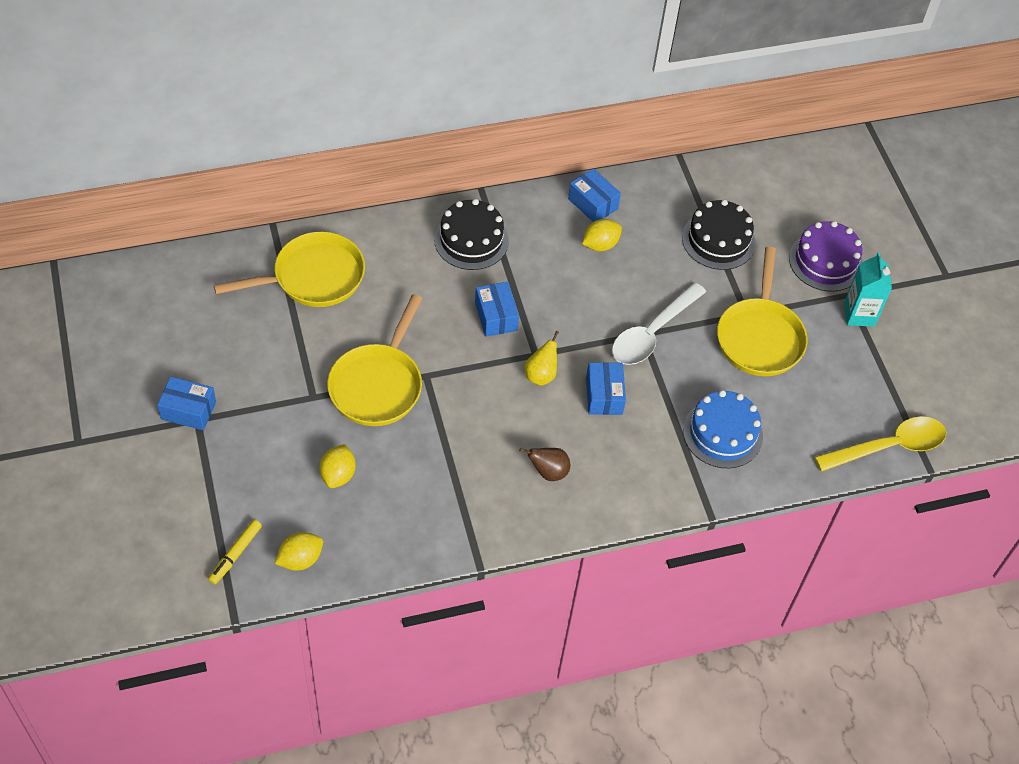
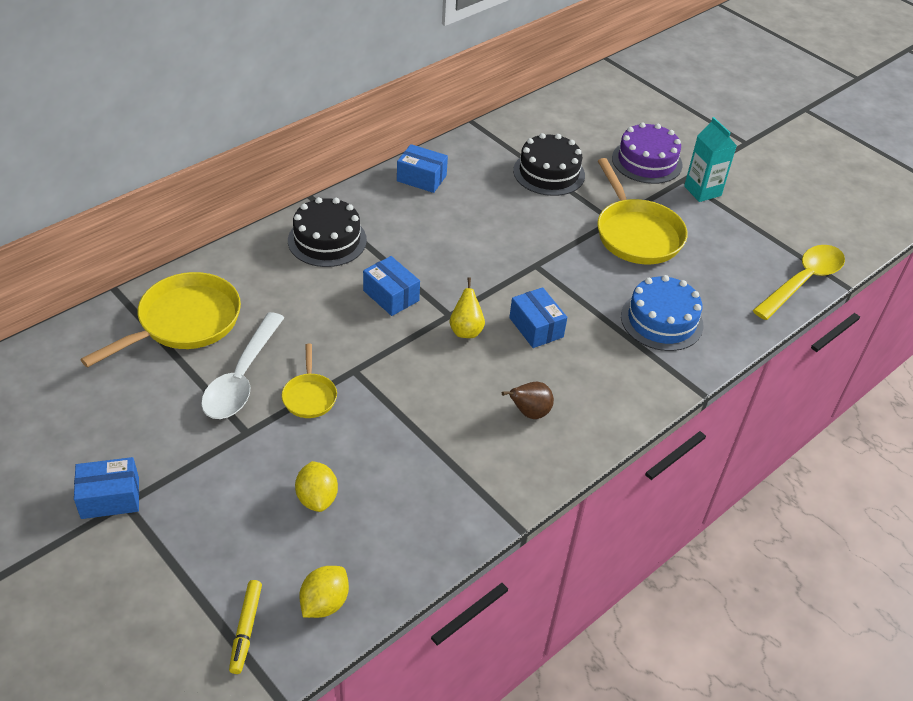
camera: 25 degrees left, 10 degrees down
(378, 385) = (309, 396): yellow pan -> yellow pan, size x0.52
(600, 245) = (449, 207): yellow lemon -> none
(652, 333) = (543, 261): white spoon -> white spoon (242, 377)

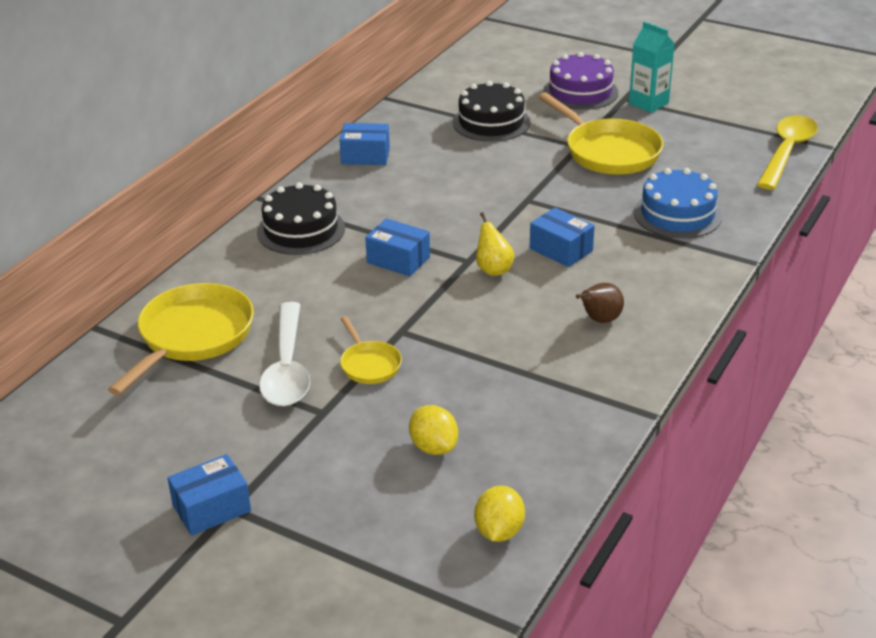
camera: 15 degrees left, 10 degrees down
(246, 629) = (433, 577): yellow marker -> none

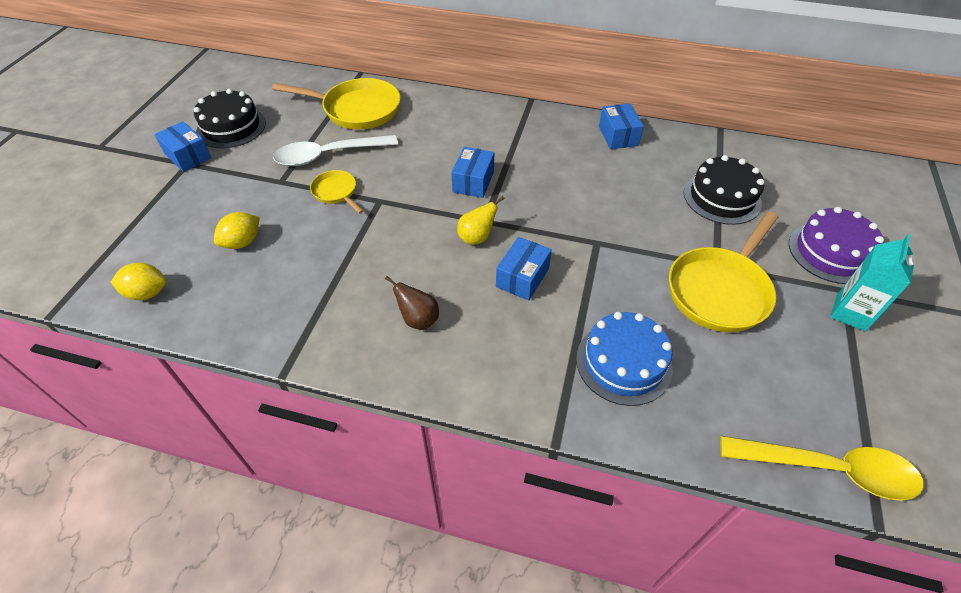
camera: 75 degrees right, 15 degrees up
(301, 230) = (496, 126): black cake -> black cake (231, 127)
(369, 364) = (336, 192): yellow pan -> yellow pan turned 90 degrees clockwise

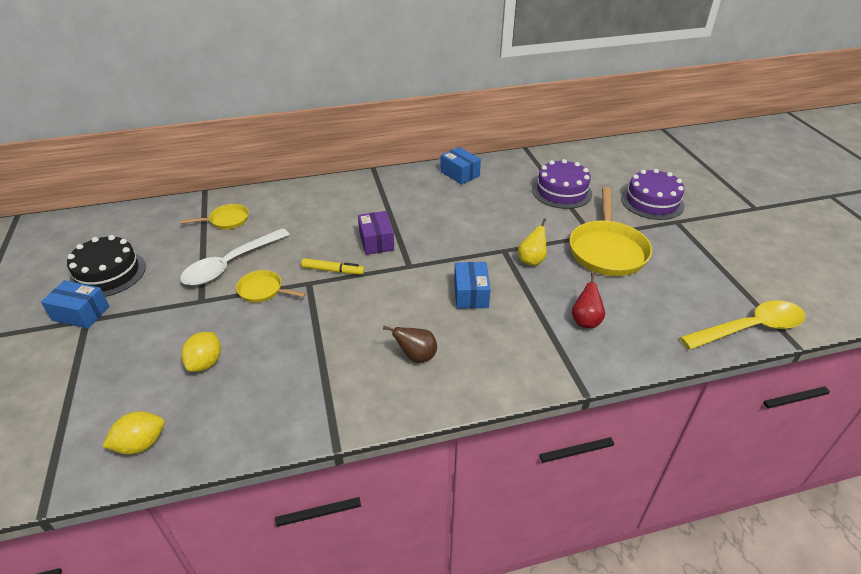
camera: 30 degrees left, 10 degrees down
(357, 109) = (227, 220): yellow pan -> yellow pan, size x0.52
(410, 197) = (333, 270): none -> yellow marker
(473, 182) = (376, 241): blue box -> purple box
(477, 238) = (413, 280): yellow pear -> yellow pear (531, 260)
(623, 363) = (585, 321): blue cake -> red pear
(722, 197) = (561, 191): black cake -> purple cake
(850, 313) = (690, 233): turquoise carton -> none

